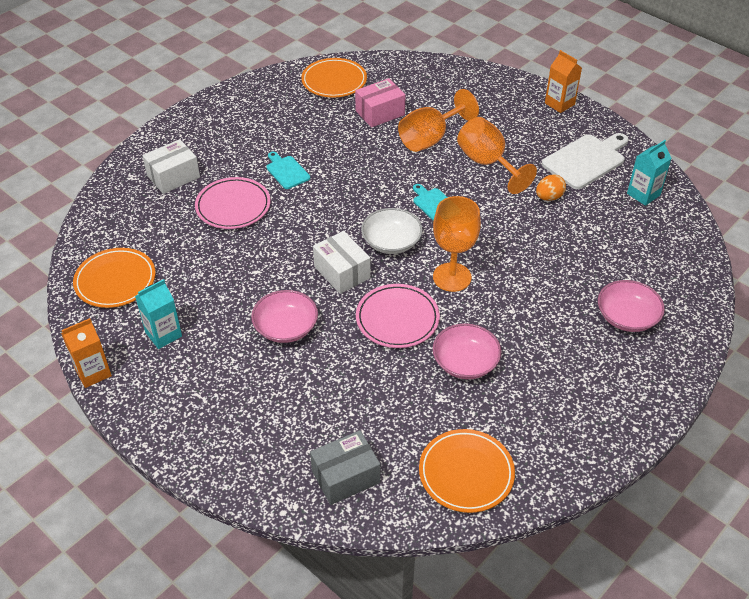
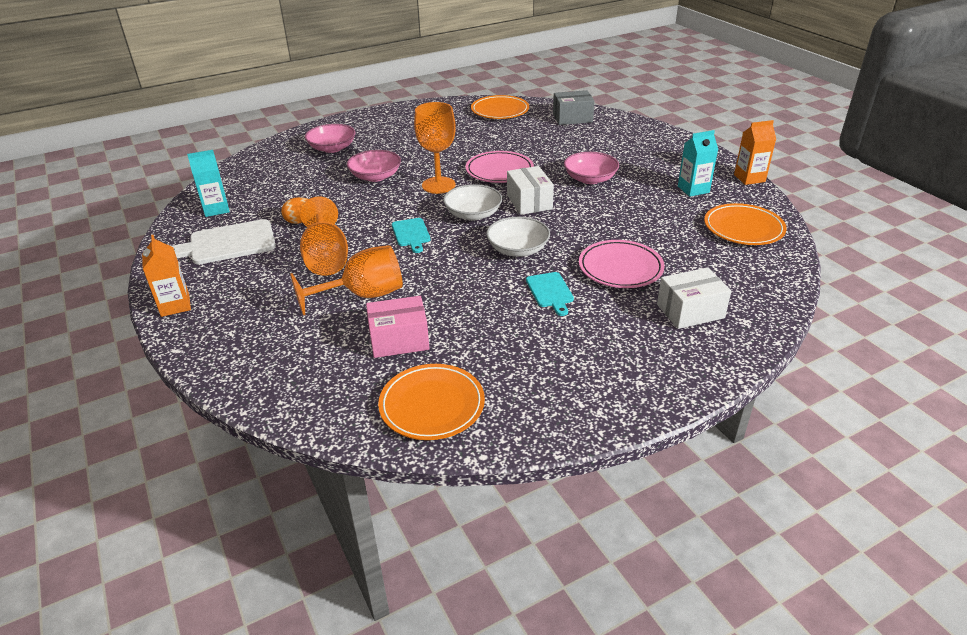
camera: 160 degrees left, 10 degrees down
(329, 208) = (518, 249): none -> white bowl
(465, 362) = (465, 145): pink bowl -> pink bowl (375, 176)

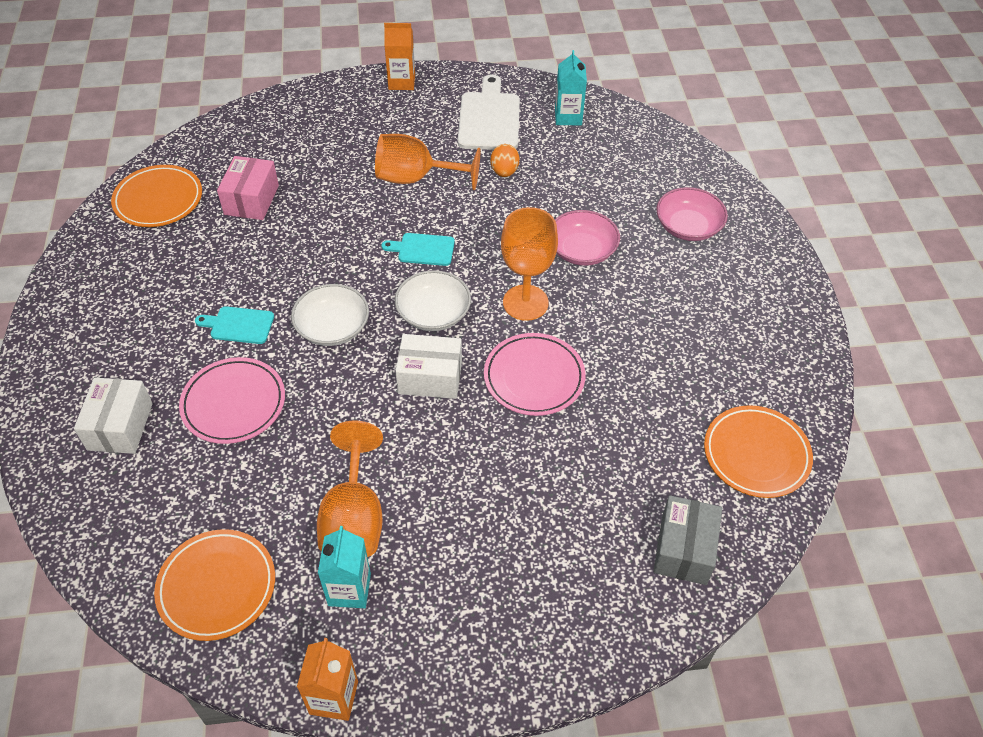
camera: 110 degrees right, 15 degrees up
(363, 295) = (334, 191): orange goblet -> orange goblet (354, 518)
(590, 179) = (454, 472): pink bowl -> none

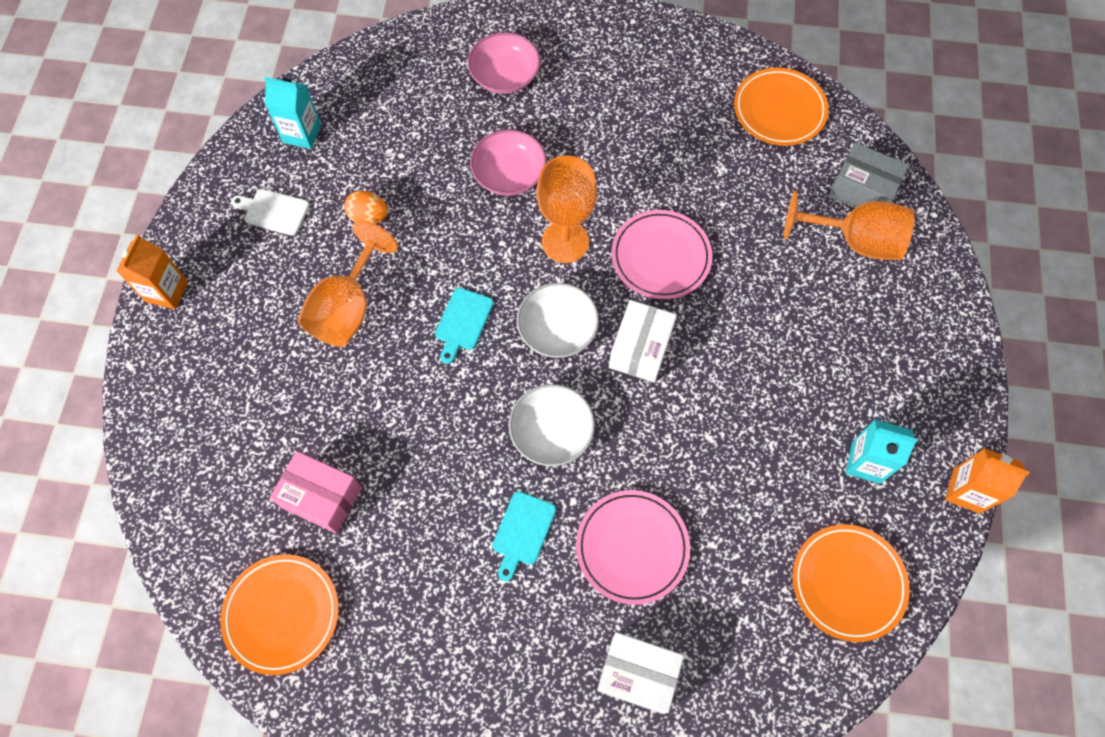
camera: 75 degrees left, 15 degrees up
(354, 518) = (792, 447): orange goblet -> orange goblet (854, 241)
(489, 118) = (273, 211): white cutting board -> white cutting board, size x0.57

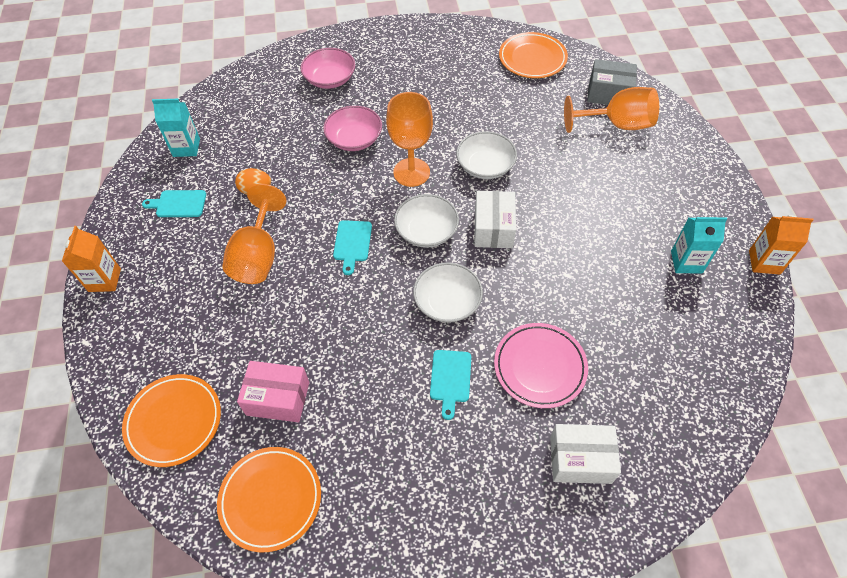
camera: 15 degrees left, 10 degrees down
(273, 211) = (178, 204): white cutting board -> turquoise cutting board
(660, 257) = (485, 166): pink plate -> white bowl
(848, 583) = (710, 347): orange plate -> orange plate (174, 421)

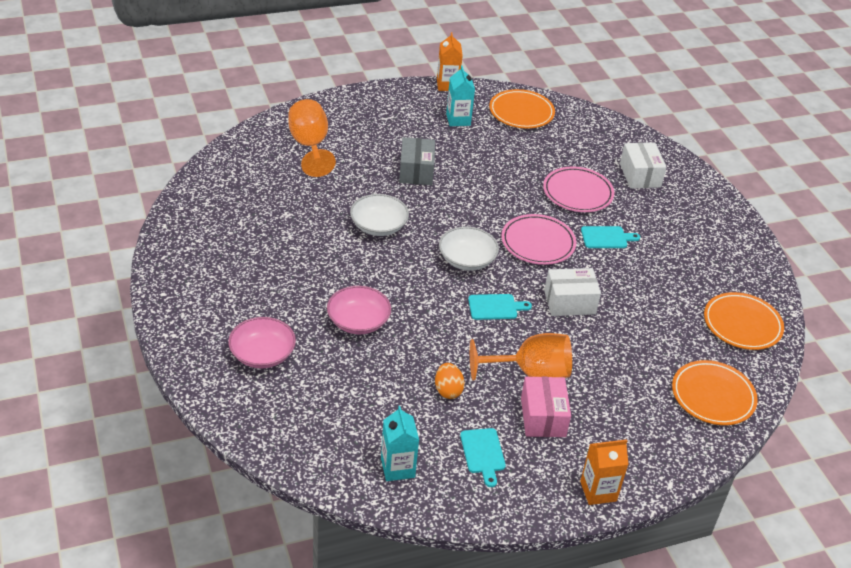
camera: 105 degrees left, 15 degrees down
(278, 398) = (664, 333): pink box -> pink box (543, 417)
(411, 172) = (397, 275): orange goblet -> none
(447, 302) = (538, 243): white bowl -> pink plate
(493, 228) = (453, 219): white box -> white box (569, 302)
(532, 58) = (217, 197): orange plate -> orange plate (521, 112)
(608, 94) = (267, 149): grey box -> grey box (416, 171)

